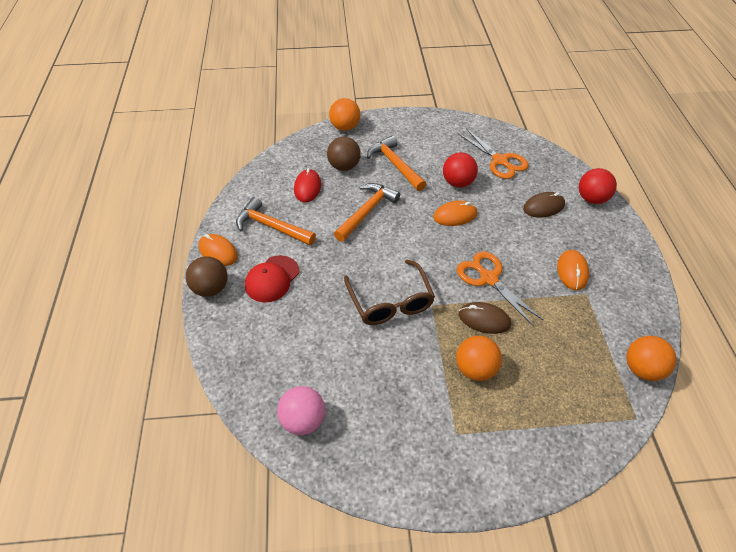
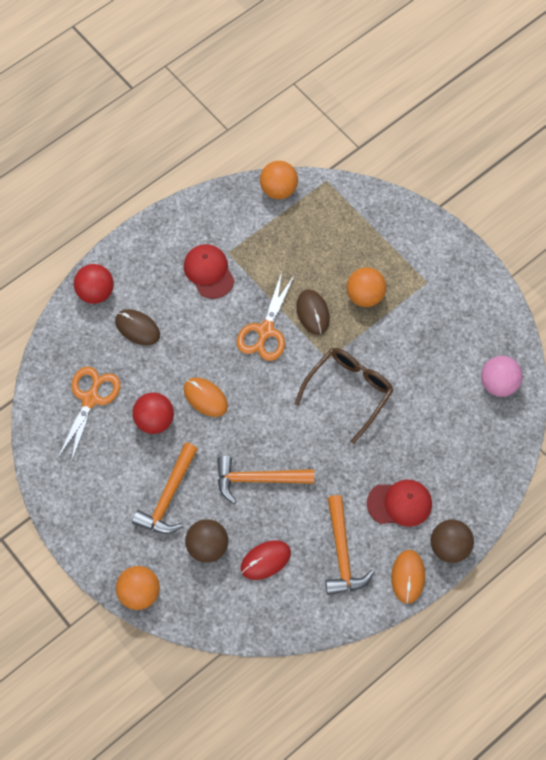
camera: 125 degrees left, 15 degrees up
(572, 271) = (209, 272): orange mouse -> red cap

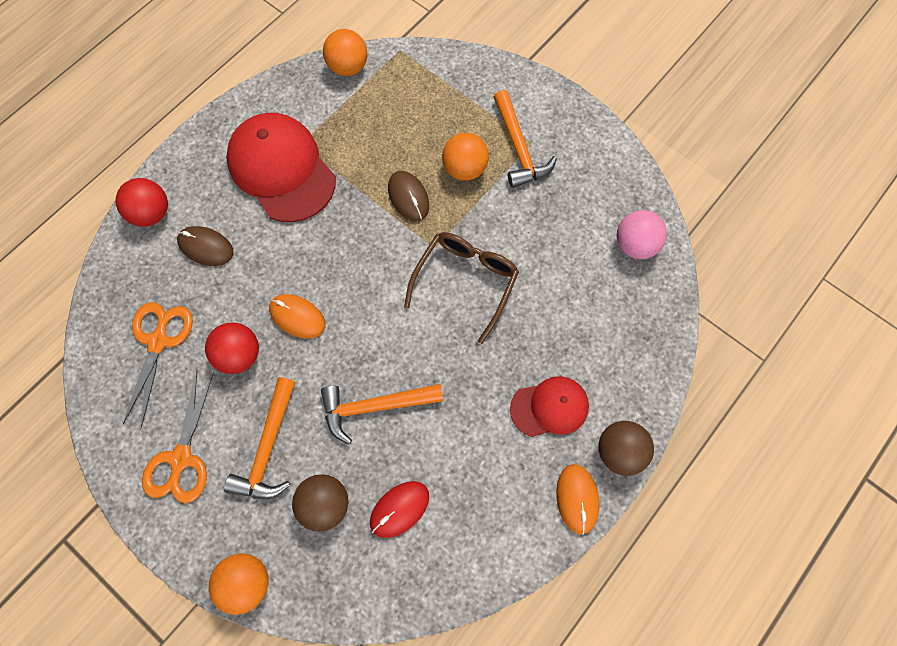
camera: 10 degrees left, 5 degrees up
(209, 272) = (282, 169): red cap -> red cap, size x1.76
(265, 330) = (357, 226): orange scissors -> orange scissors (181, 458)
(342, 554) = (492, 483): orange hammer -> orange hammer (519, 148)

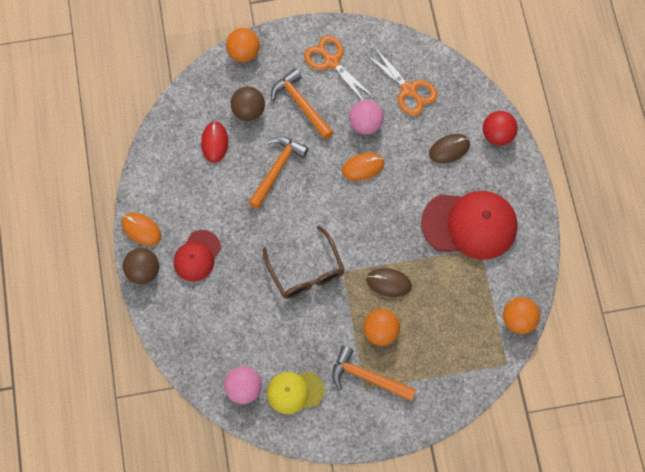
camera: 130 degrees right, 0 degrees up
(239, 355) = (365, 124): red ball -> pink ball
(593, 198) = (295, 391): none -> yellow cap

